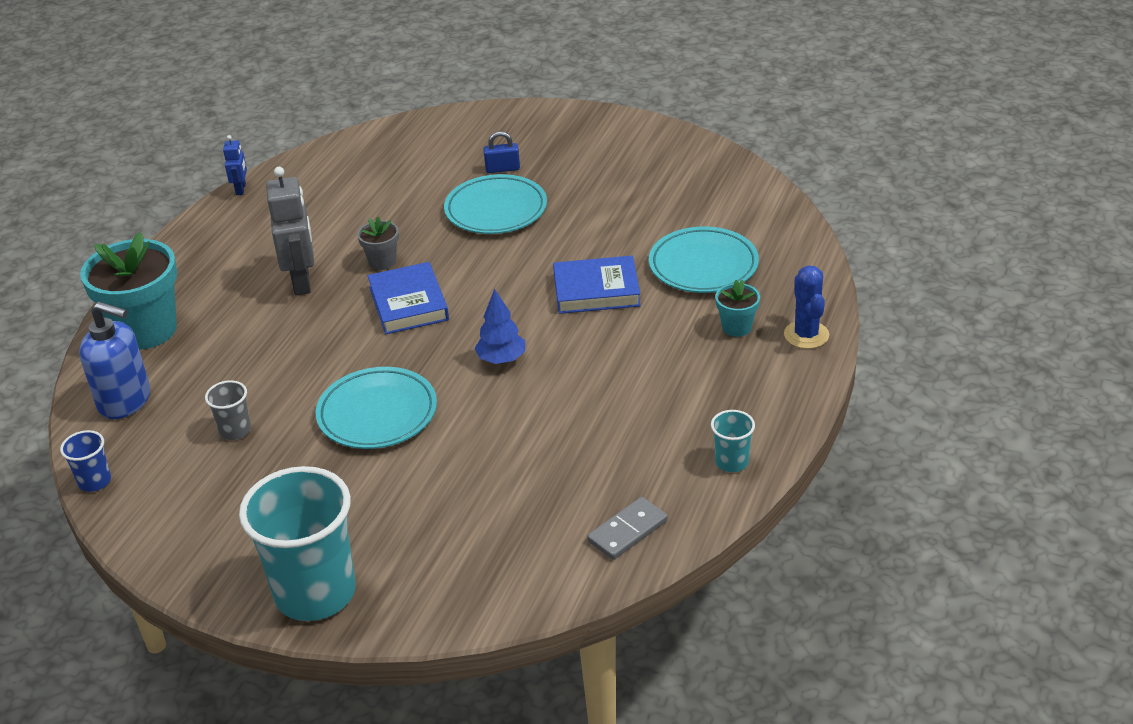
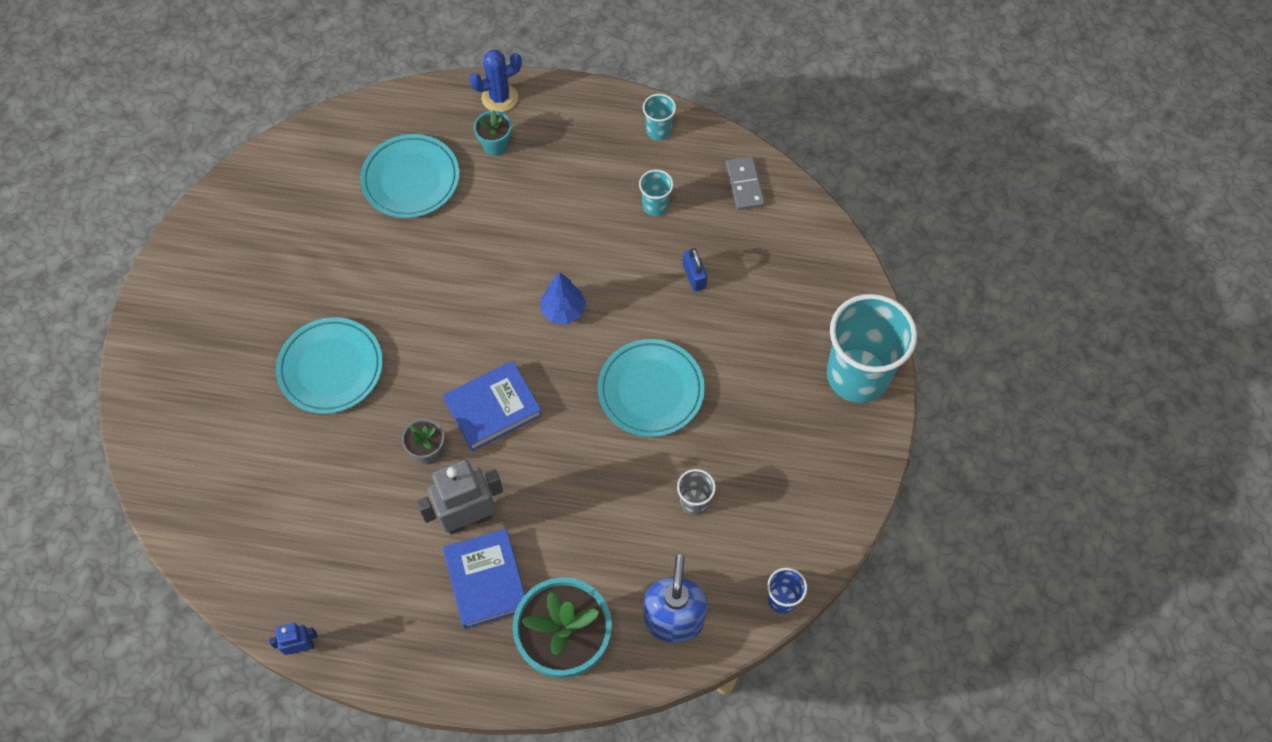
camera: 105 degrees left, 25 degrees up
(502, 169) = (253, 380): blue padlock -> blue padlock (694, 276)
(596, 290) = (456, 256): blue book -> blue book (486, 580)
(618, 446) = (655, 206): none -> turquoise cup
(627, 531) = (744, 185): grey domino -> grey domino turned 45 degrees clockwise

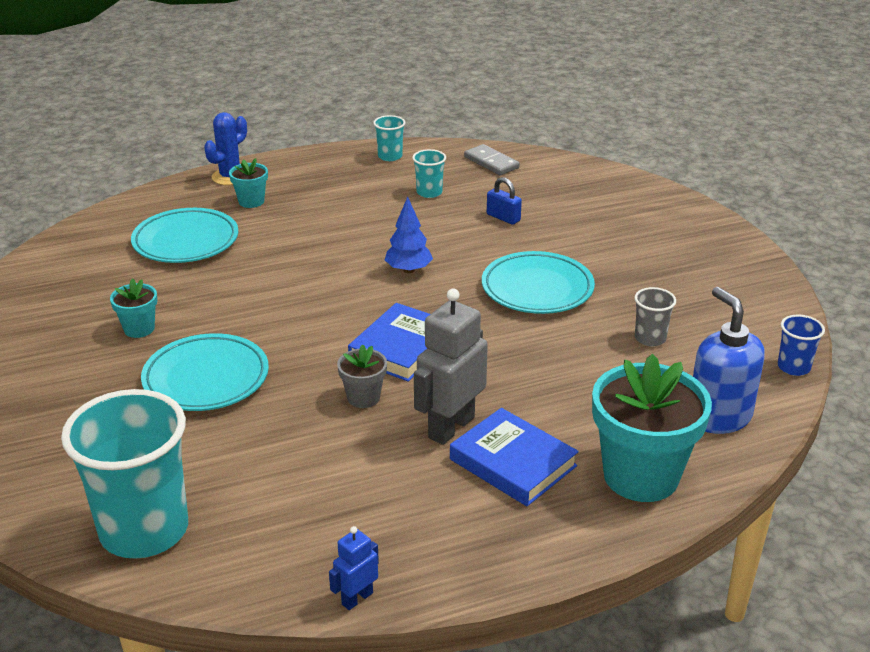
camera: 30 degrees left, 30 degrees down
(316, 281) = (139, 329): none -> turquoise flower pot
(857, 375) = (695, 226): turquoise cup -> turquoise cup (144, 530)

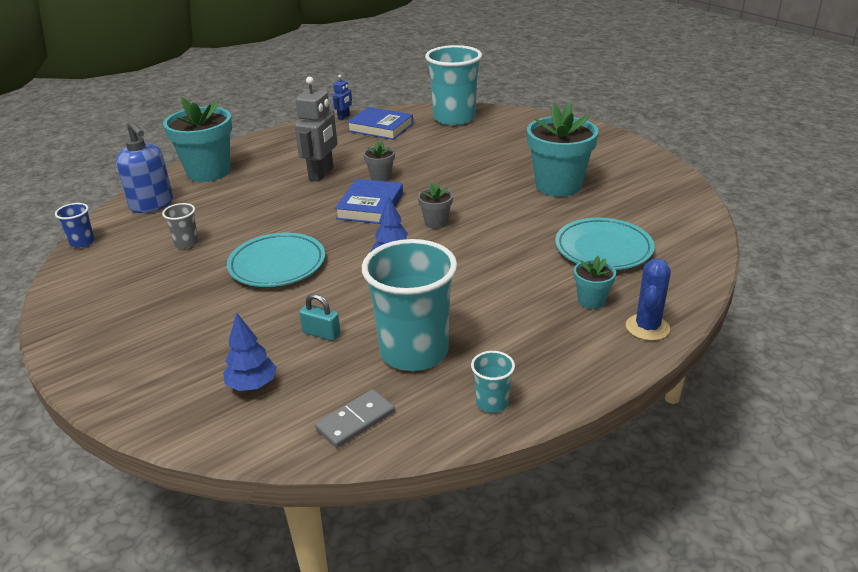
camera: 165 degrees right, 0 degrees up
(139, 329) = (558, 186): turquoise flower pot -> turquoise flower pot, size x2.11
(206, 378) = (484, 170): turquoise plate -> none
(333, 306) = (436, 222): none -> grey flower pot
(429, 192) = (414, 352): turquoise cup -> turquoise cup, size x2.27
(491, 162) = (355, 421): grey domino -> grey domino turned 75 degrees counterclockwise
(503, 217) = (321, 333): blue padlock -> turquoise padlock
(513, 462) = (282, 166): blue book -> blue book (380, 127)
(566, 193) = (252, 385): none -> blue tree

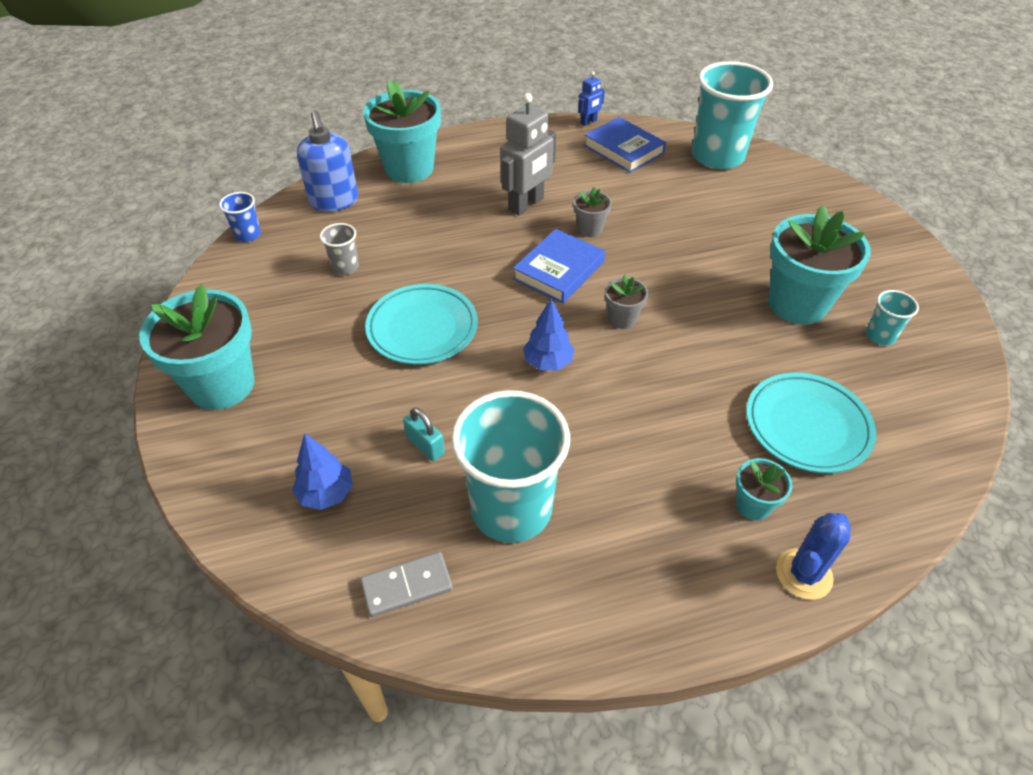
camera: 20 degrees right, 15 degrees up
(114, 343) = (222, 385): none -> turquoise flower pot
(492, 403) = (563, 619): turquoise cup -> turquoise cup (880, 336)

